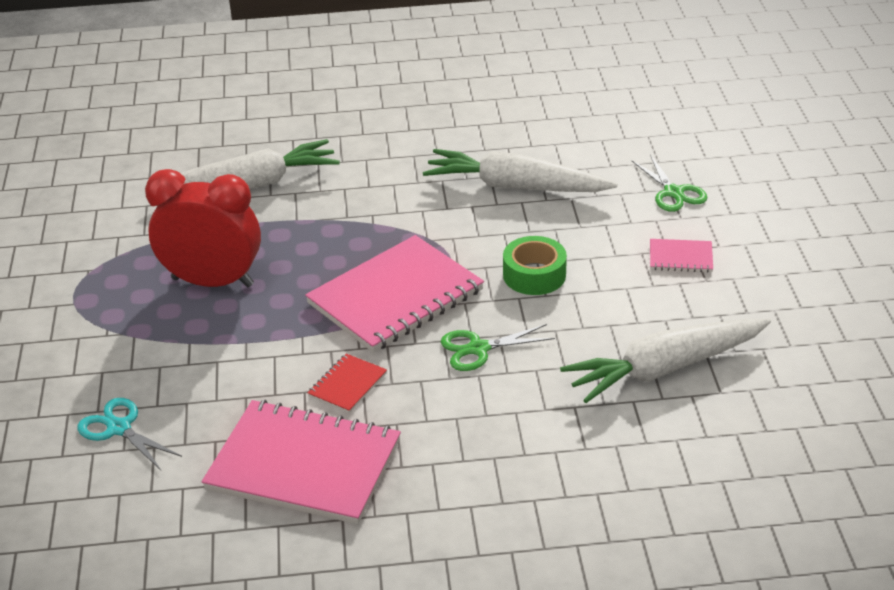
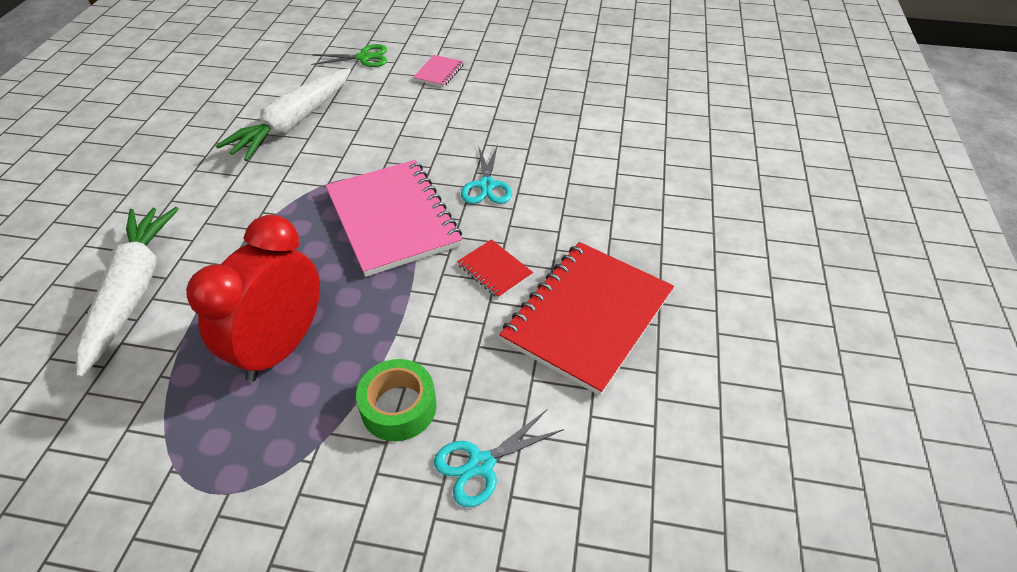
camera: 75 degrees left, 10 degrees up
(304, 465) = (587, 317): pink notebook -> red notebook
(478, 349) = (486, 185): green scissors -> turquoise scissors
(534, 275) = (414, 139): green tape -> green tape (399, 407)
(665, 369) = (552, 107): white carrot -> none

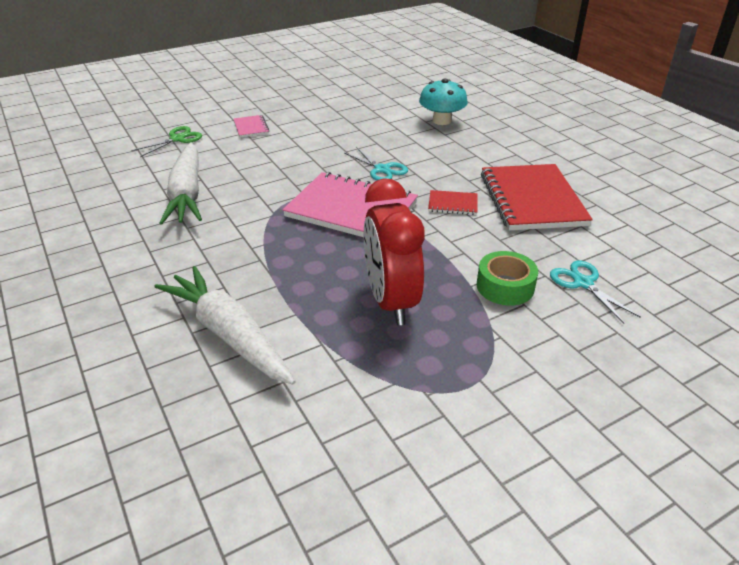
camera: 40 degrees left, 10 degrees down
(481, 464) = (583, 283): turquoise scissors -> turquoise scissors turned 135 degrees clockwise
(638, 153) = (441, 121): none -> turquoise mushroom

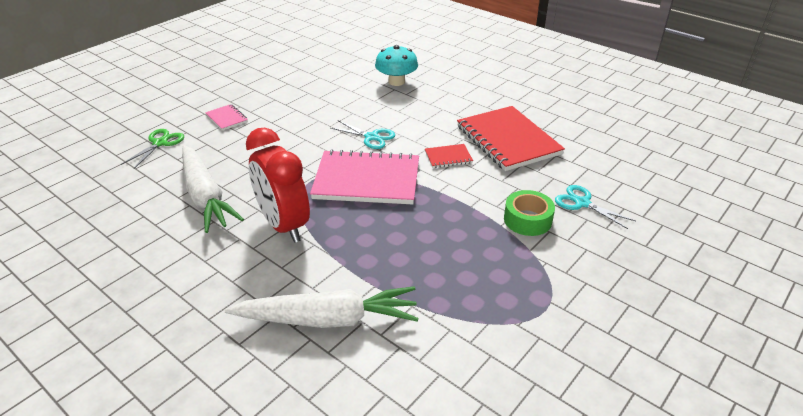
camera: 20 degrees left, 0 degrees up
(229, 334) = (328, 319): white carrot -> white carrot turned 150 degrees clockwise
(391, 301) = (447, 254): red clock -> red clock (284, 225)

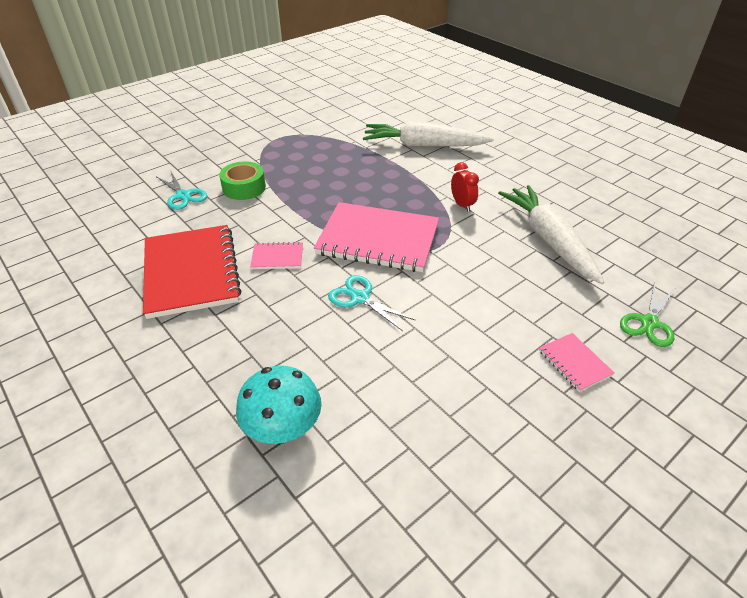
camera: 170 degrees left, 5 degrees up
(284, 225) = (462, 205): red clock -> red clock, size x0.46
(448, 157) = (277, 257): red notebook -> pink notebook

